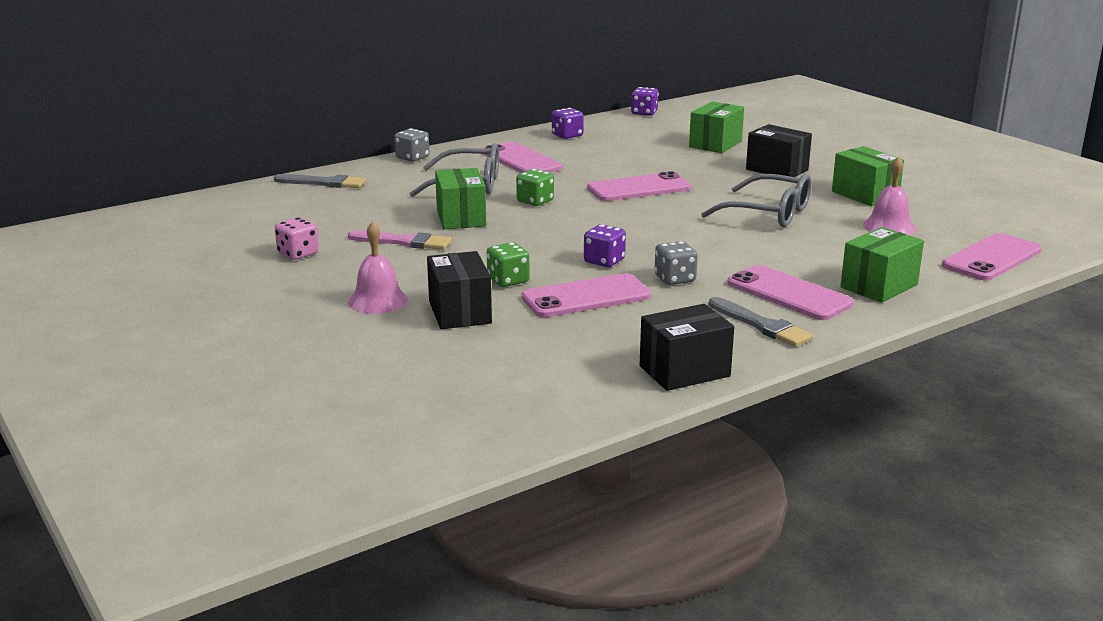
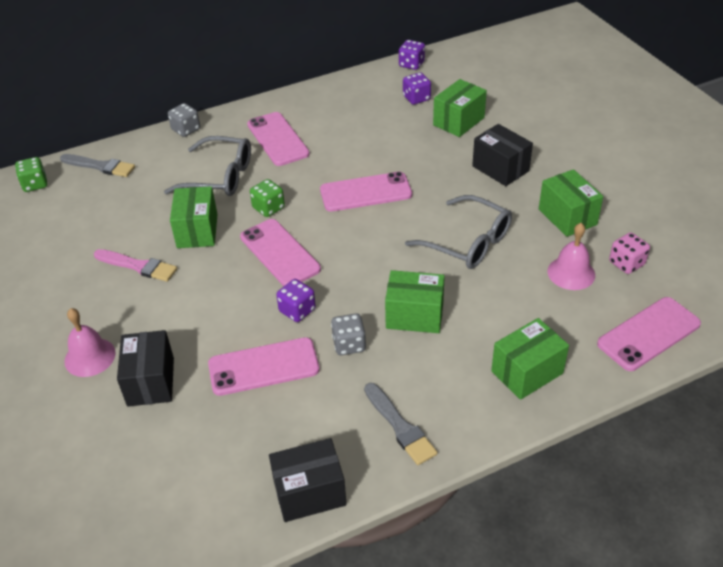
camera: 10 degrees right, 20 degrees up
(298, 254) = (47, 278): pink dice -> pink dice (626, 263)
(508, 280) = (206, 335): green dice -> green dice (35, 184)
(567, 135) = (330, 99): purple dice -> purple dice (416, 98)
(737, 258) = (414, 316): none -> green box
(788, 294) = (441, 377): pink phone -> pink phone (279, 253)

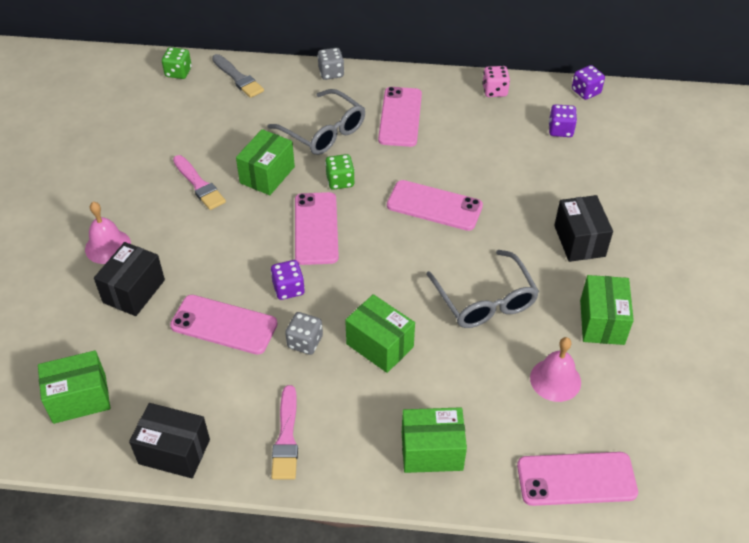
camera: 30 degrees right, 5 degrees up
(400, 426) = (286, 437): grey brush -> pink brush
(458, 121) = (581, 173): green box -> green box (79, 398)
(626, 263) = (618, 399): pink dice -> pink dice (494, 91)

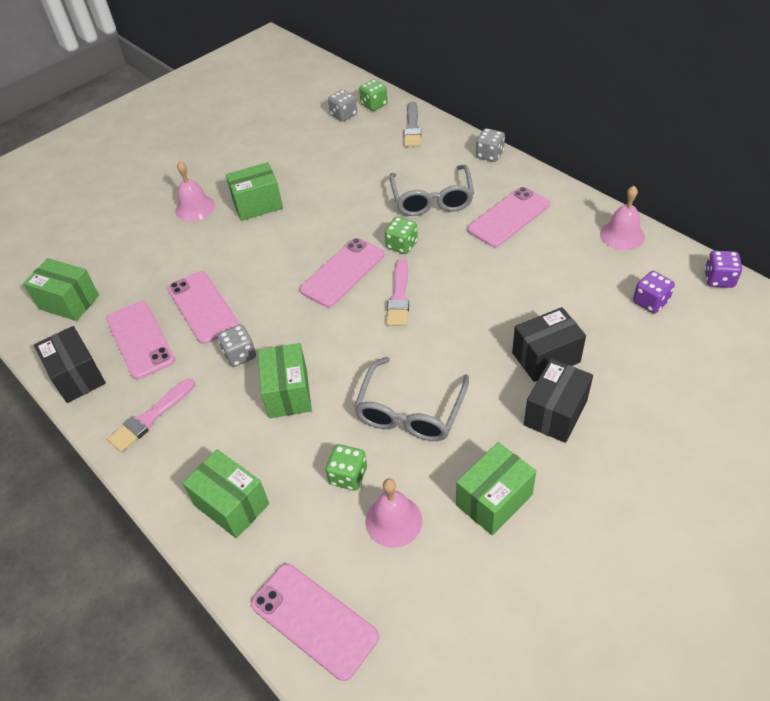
camera: 45 degrees right, 0 degrees up
(134, 291) = (176, 248): black box -> black box (546, 357)
(159, 94) = (343, 115): none -> grey dice
(199, 185) = (298, 195): pink brush -> pink brush (399, 296)
(267, 175) = (353, 212): green box -> green box (257, 204)
(288, 289) = (273, 307): purple dice -> none
(434, 206) = (456, 306): pink phone -> pink phone (140, 339)
(492, 372) = (348, 476): none -> green dice
(494, 91) = (622, 235): pink dice -> pink bell

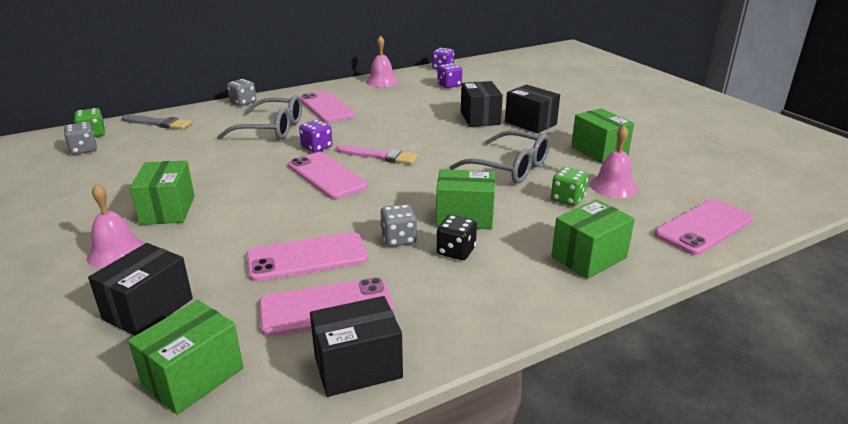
camera: 80 degrees left, 20 degrees down
(132, 253) = (148, 309): none -> black box
(150, 417) = (459, 304): pink brush -> none
(226, 399) = (456, 251): none -> black dice
(402, 245) = (317, 147): green dice -> purple dice

